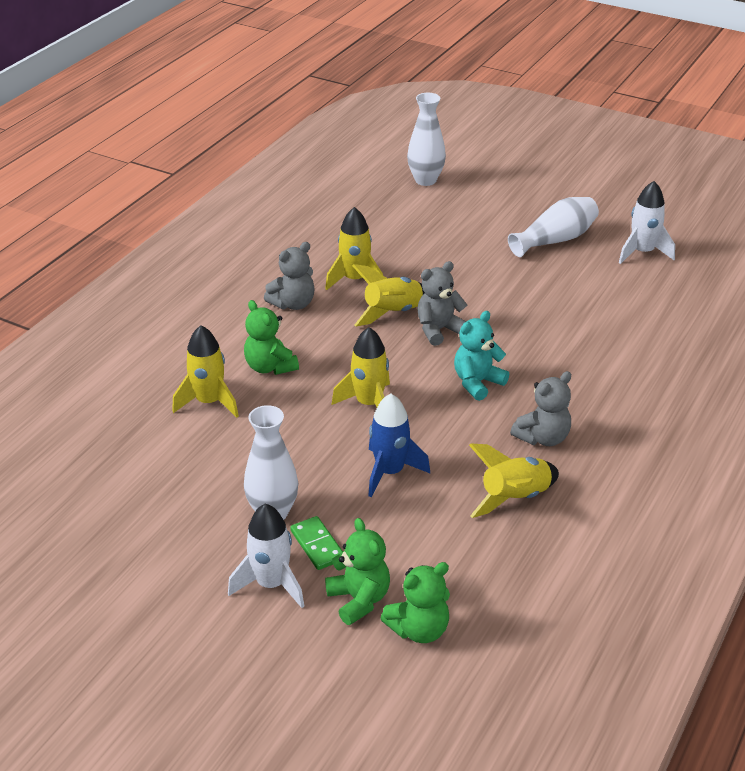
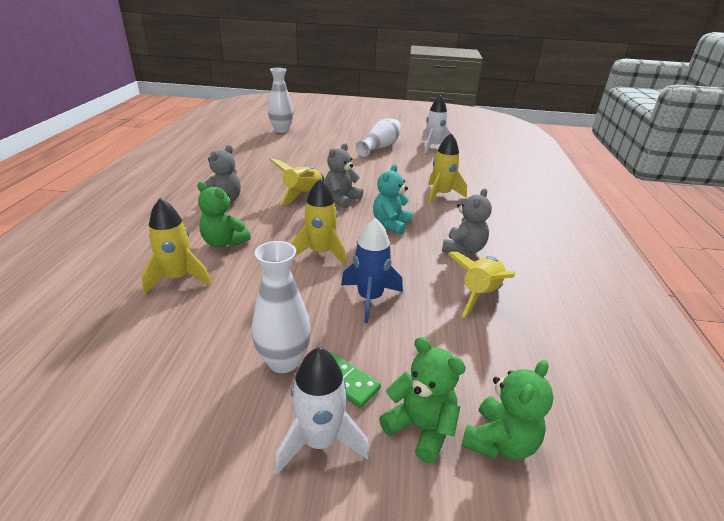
camera: 25 degrees left, 5 degrees down
(355, 280) = (264, 181): yellow rocket -> yellow rocket (441, 195)

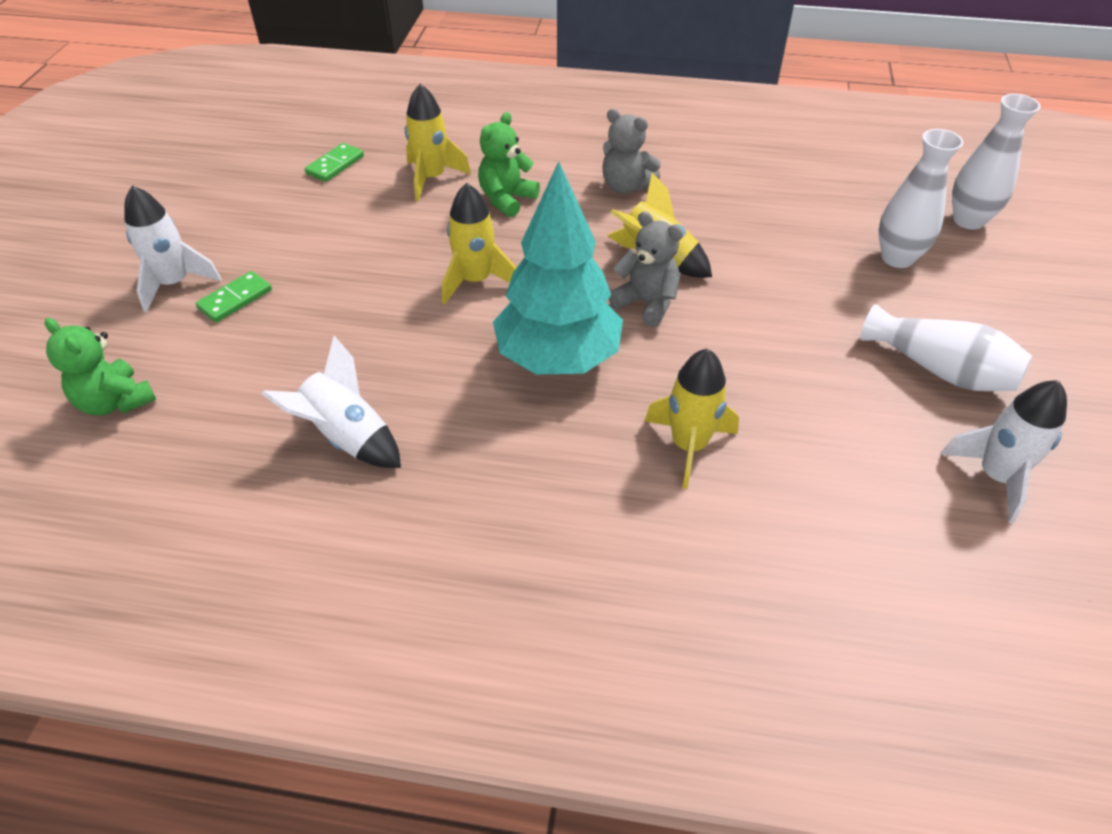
camera: 95 degrees right, 15 degrees up
(121, 343) = (335, 165): none -> green domino
(283, 361) = (278, 259): white vase -> white vase (897, 258)
(369, 298) = (363, 323): blue rocket -> none
(391, 224) = (558, 358): turquoise teddy bear -> turquoise tree
(420, 428) = (158, 347): green teddy bear -> none
(463, 249) = (473, 442): grey teddy bear -> none
(479, 294) = (347, 437): yellow rocket -> white rocket

